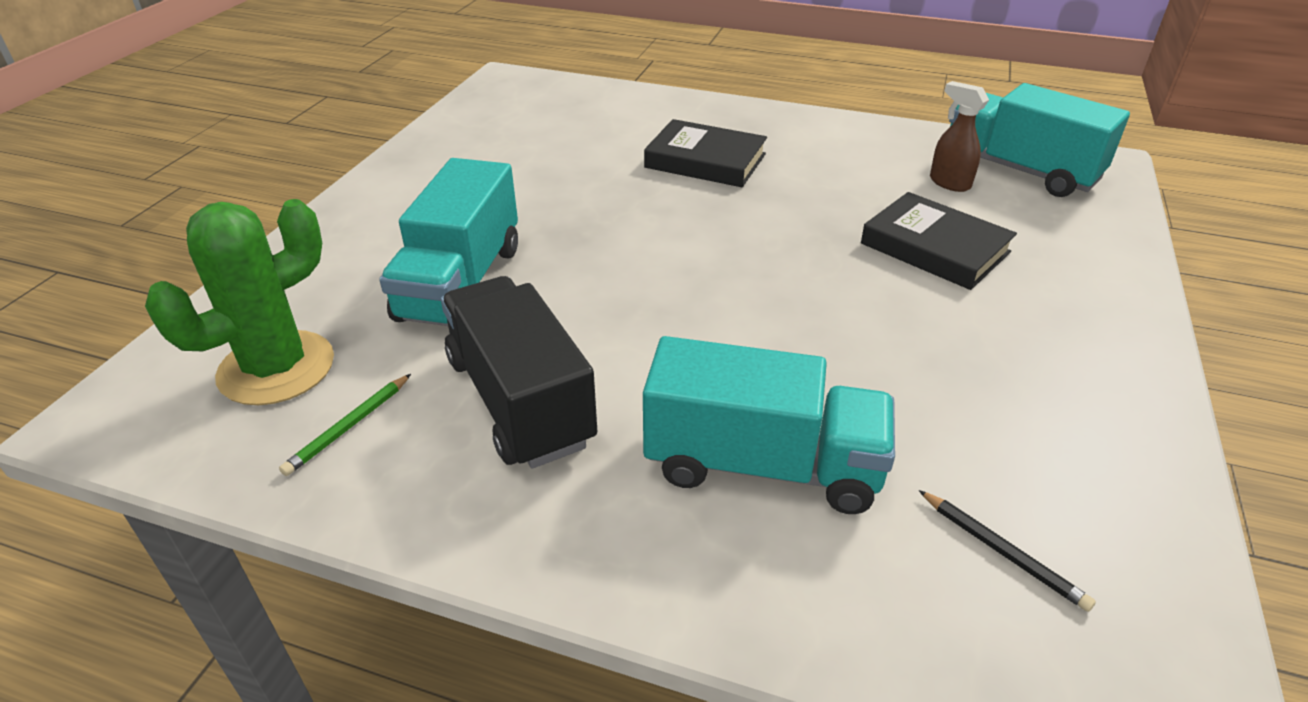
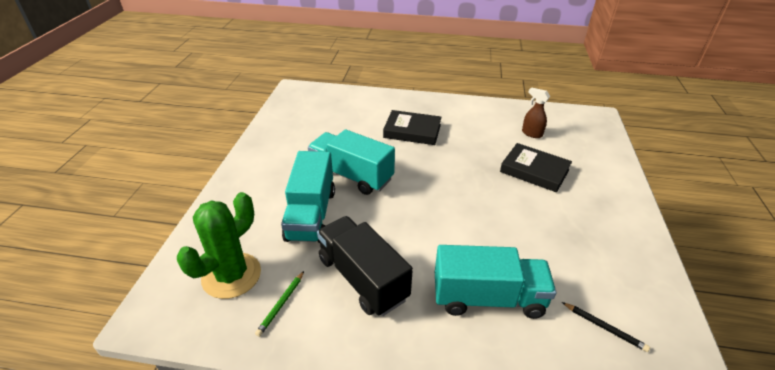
camera: 10 degrees left, 0 degrees up
(1019, 170) = (561, 123): turquoise truck -> turquoise truck (351, 176)

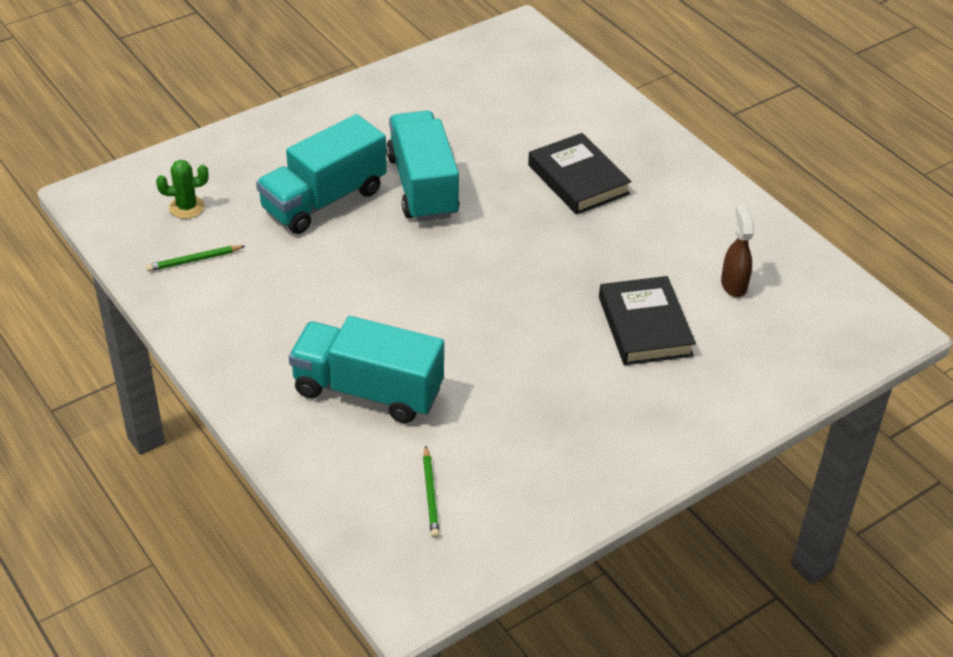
camera: 45 degrees right, 5 degrees up
(231, 275) = (186, 207): green cactus -> green cactus, size x0.50
(362, 278) = (286, 291): black truck -> none
(488, 298) = (368, 391): turquoise truck -> turquoise truck turned 150 degrees clockwise
(604, 327) = (430, 494): black pencil -> green pencil

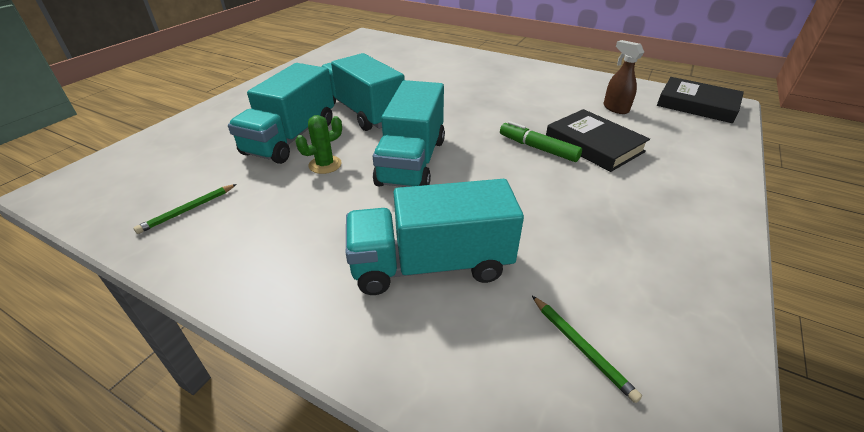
camera: 25 degrees left, 5 degrees down
(186, 207) = (165, 173): green cactus -> green cactus (325, 165)
(428, 277) = (412, 161): none -> turquoise truck
(576, 308) = (538, 148): none -> green marker
(578, 179) = (464, 85): black book -> black book (697, 104)

